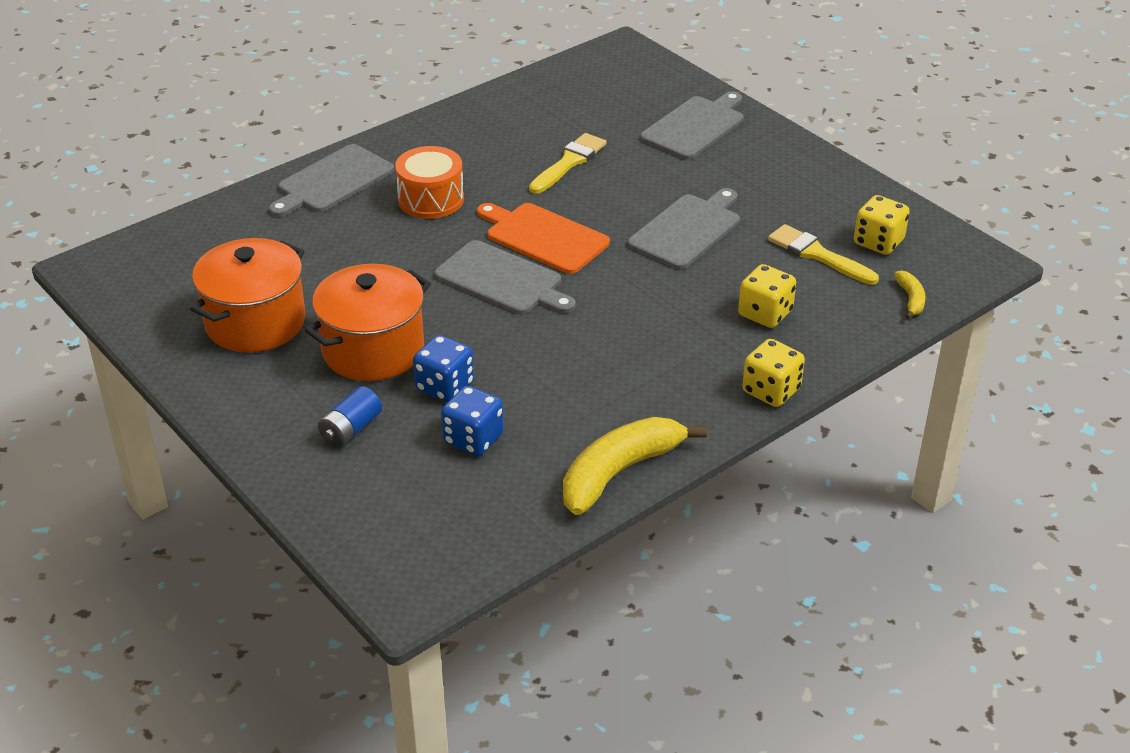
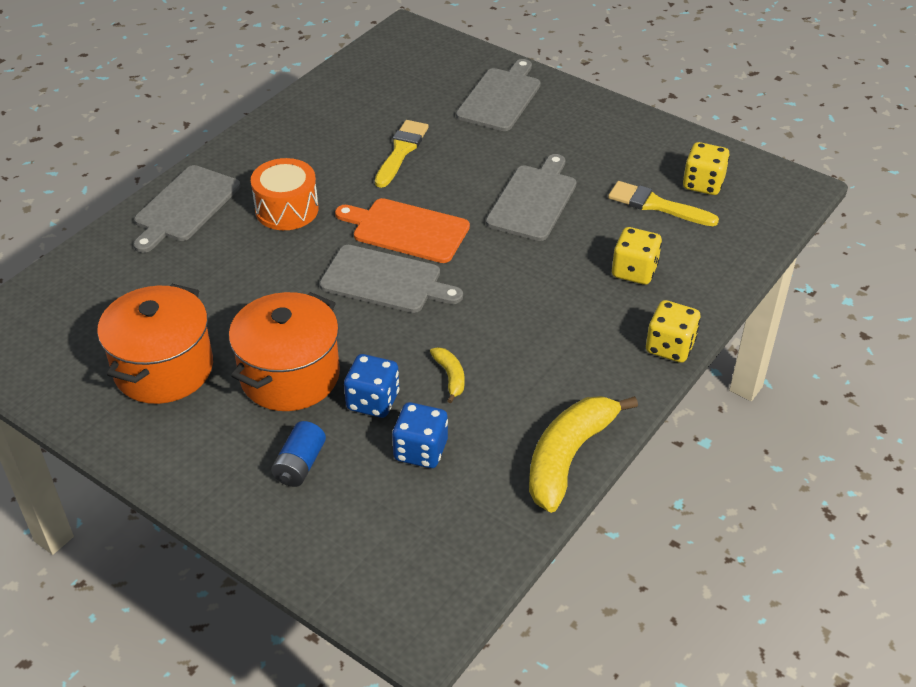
camera: 15 degrees left, 5 degrees up
(911, 299) = (752, 234): yellow banana -> yellow banana (450, 377)

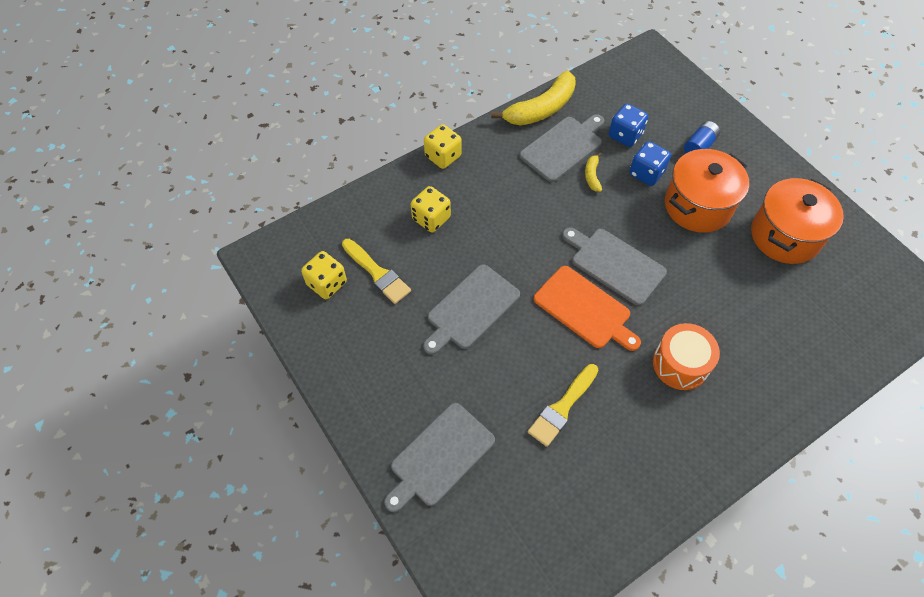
camera: 160 degrees left, 15 degrees up
(185, 206) = (771, 397): grey cutting board -> grey cutting board (563, 147)

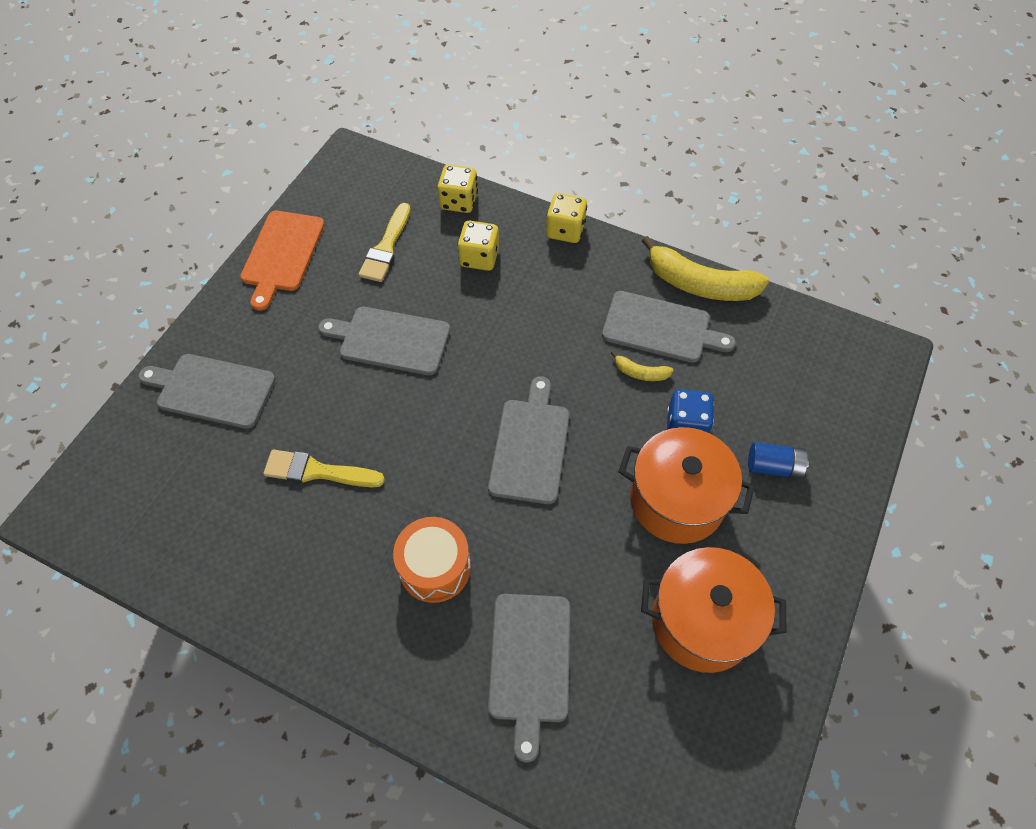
camera: 60 degrees right, 0 degrees up
(327, 283) = (351, 216): yellow dice -> yellow dice (459, 201)
(584, 309) = (451, 441): orange cutting board -> orange cutting board (282, 254)
(592, 176) = (640, 373): yellow banana -> yellow banana turned 135 degrees counterclockwise
(625, 135) = (727, 381): blue dice -> none
(774, 340) = (529, 663): none -> grey cutting board

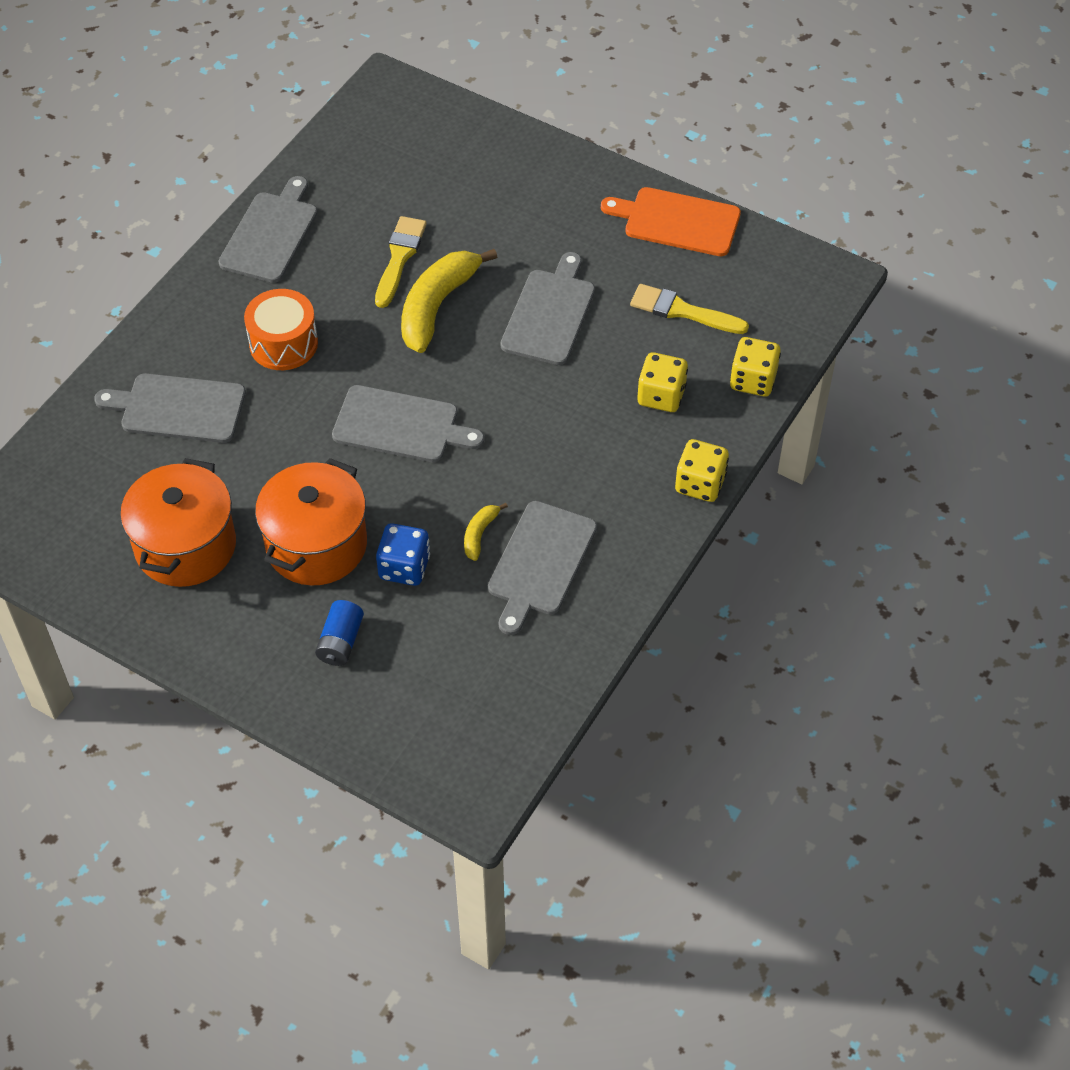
camera: 95 degrees right, 5 degrees down
(212, 390) = (504, 176): grey cutting board -> grey cutting board (271, 234)
(700, 284) = (603, 614): yellow banana -> yellow banana (437, 306)

